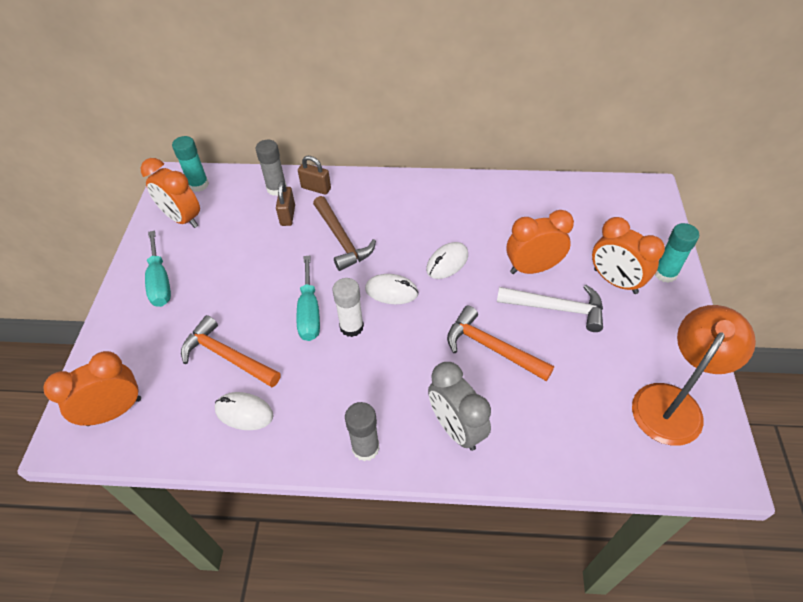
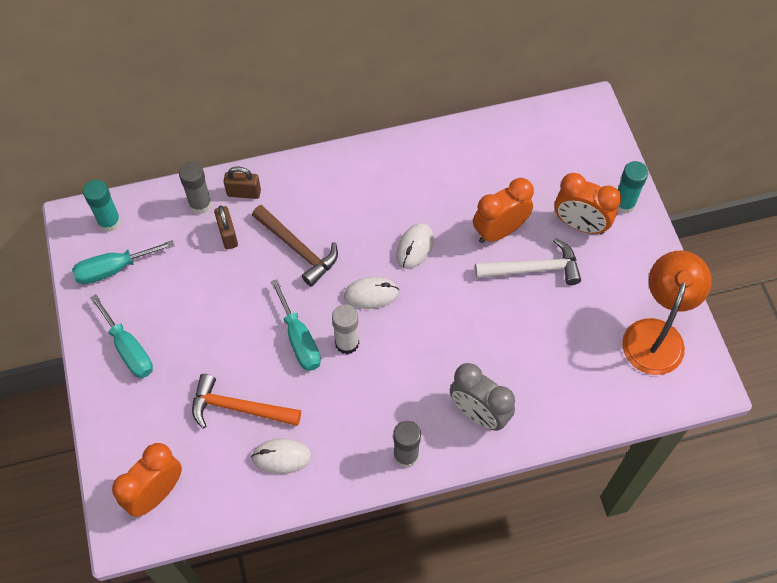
camera: 20 degrees left, 10 degrees up
(182, 219) = (113, 269): orange clock -> turquoise screwdriver
(492, 348) = (486, 327): orange hammer -> none

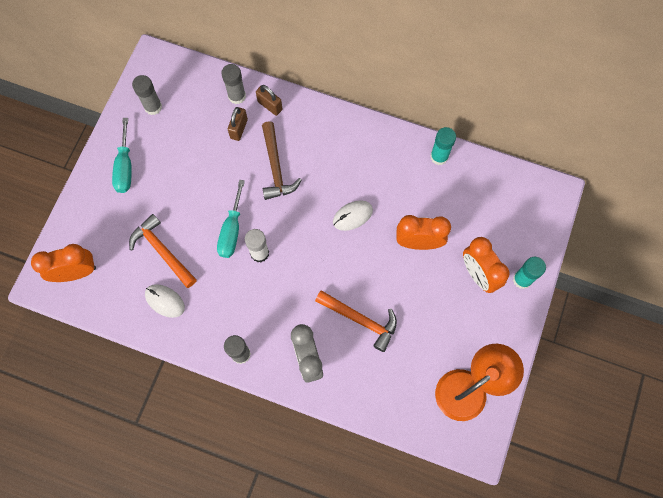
camera: 35 degrees right, 10 degrees up
(109, 222) = (173, 72): turquoise glue stick -> turquoise glue stick (439, 156)
(113, 269) = (153, 107): turquoise screwdriver -> grey glue stick
(371, 294) = (299, 230): white mouse -> none
(501, 341) = (360, 320): none -> orange hammer
(533, 269) = (421, 285): white hammer -> none

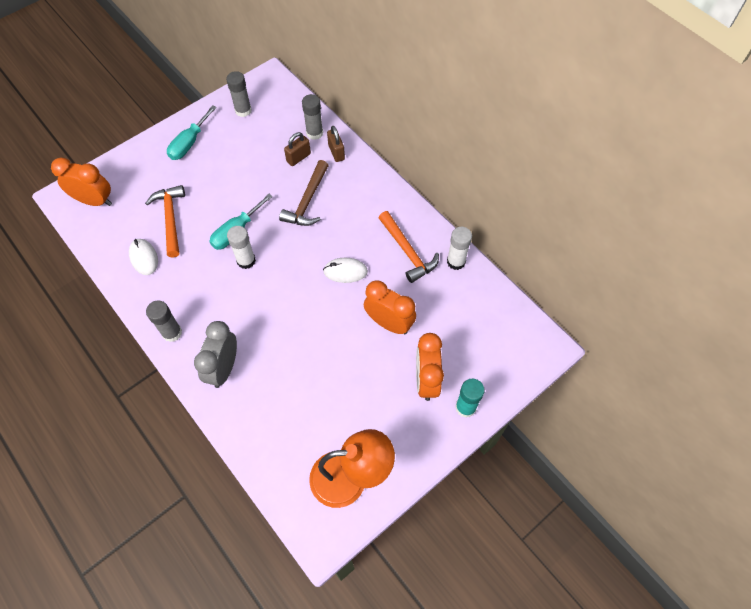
camera: 30 degrees right, 10 degrees down
(360, 320) = (292, 361): orange hammer -> orange hammer (407, 251)
(439, 156) = (456, 261): turquoise glue stick -> white glue stick

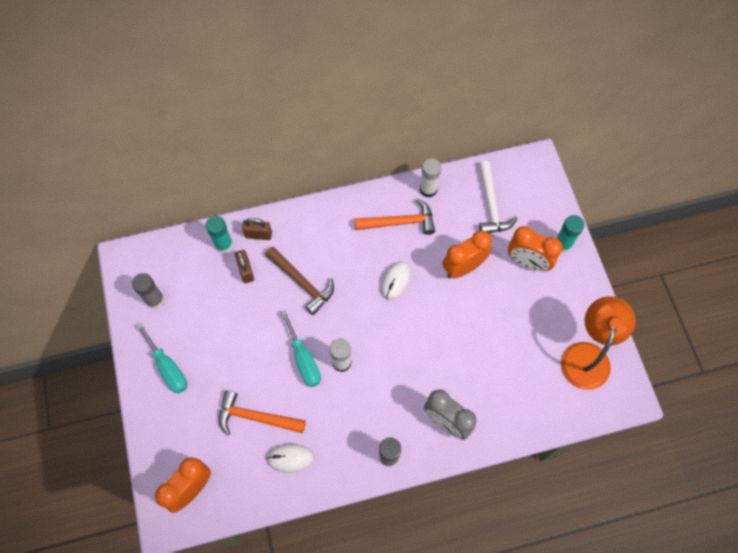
camera: 65 degrees left, 5 degrees up
(314, 133) = (223, 244): grey glue stick -> turquoise glue stick
(471, 322) = (491, 205): none -> white hammer

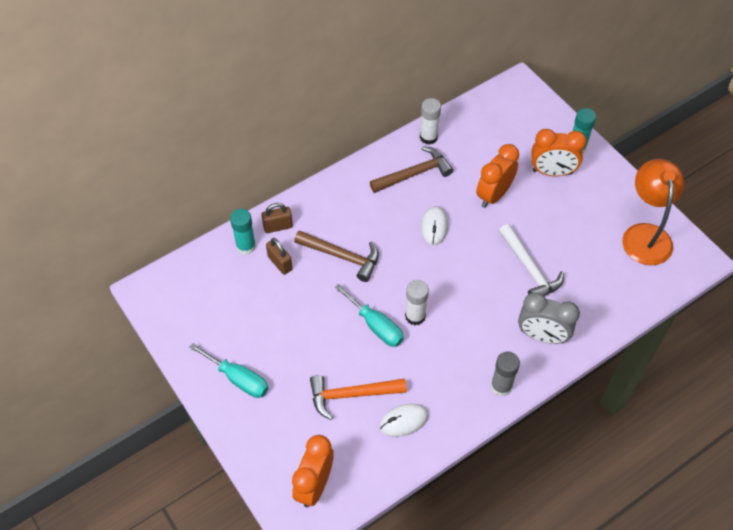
camera: 20 degrees left, 10 degrees down
(155, 300) = (196, 319): grey glue stick -> none
(399, 222) = (414, 174): orange hammer -> brown hammer
(491, 205) = (494, 133): white hammer -> white hammer (529, 268)

